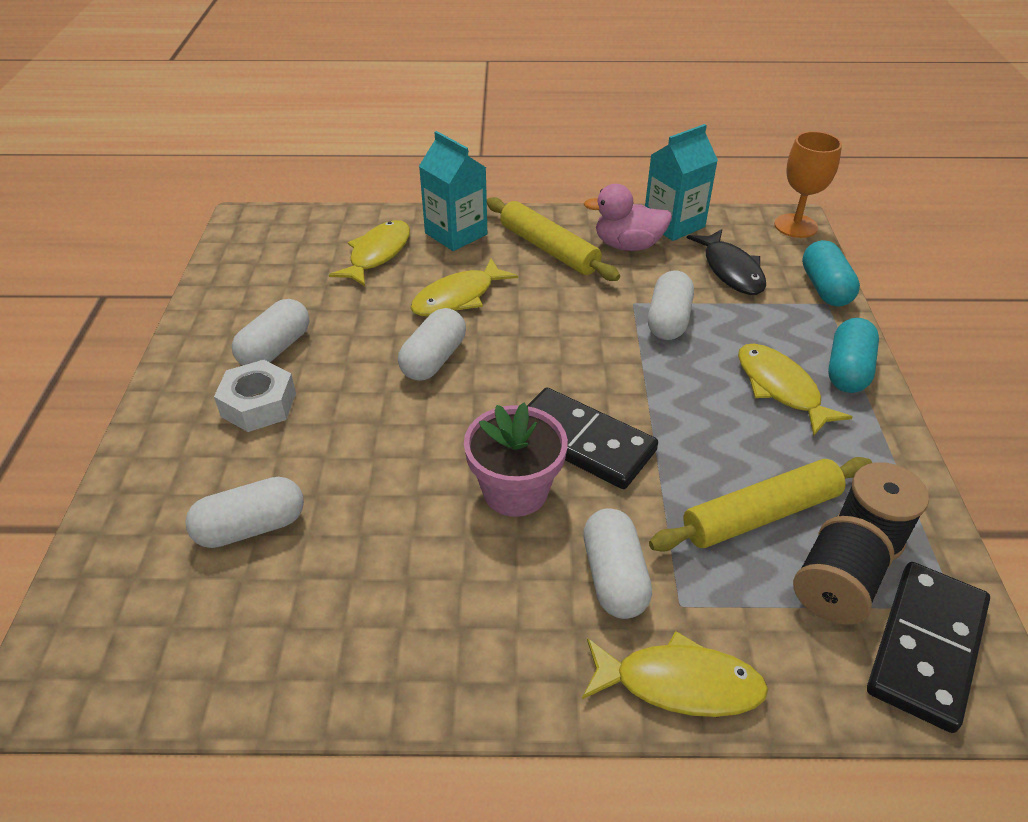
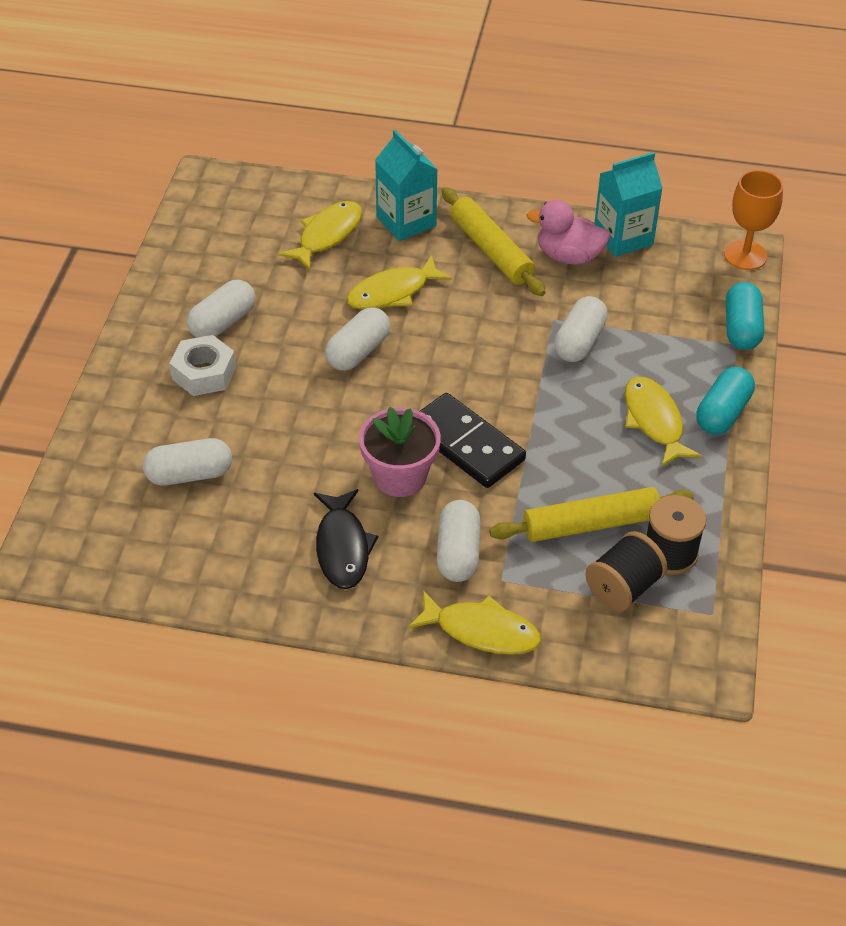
camera: 10 degrees right, 5 degrees up
(731, 270) = (659, 297): black fish -> black fish (342, 547)
(927, 647) = (674, 636): black domino -> none

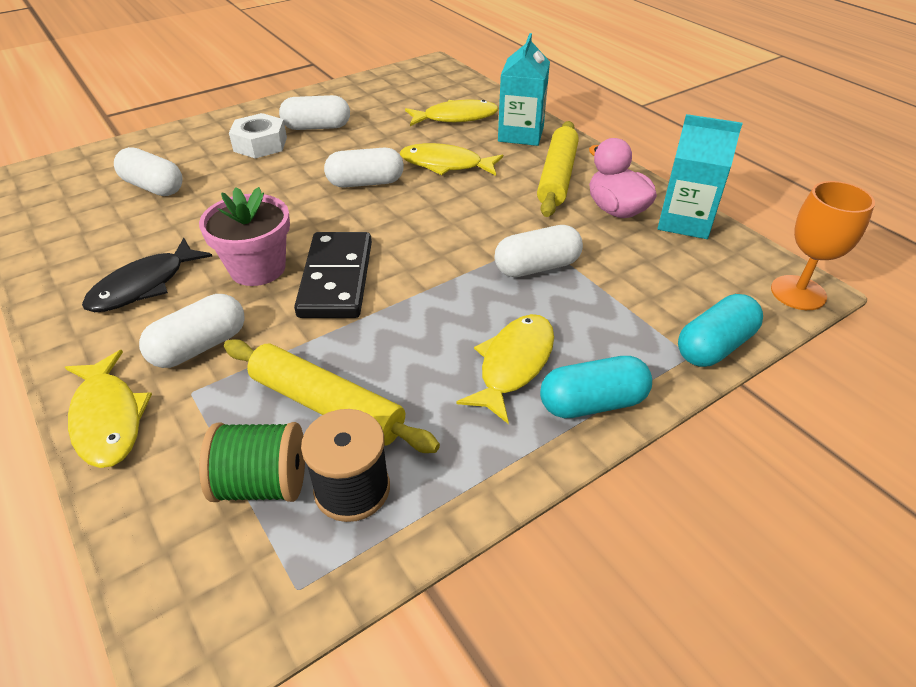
camera: 45 degrees right, 5 degrees down
(623, 588) = (262, 483): black spool -> green spool

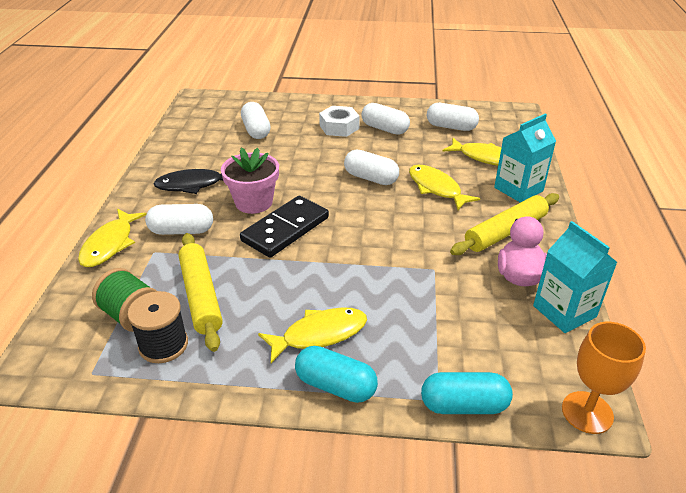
camera: 40 degrees right, 5 degrees down
(537, 267) = (410, 285): white capsule -> white capsule (451, 127)

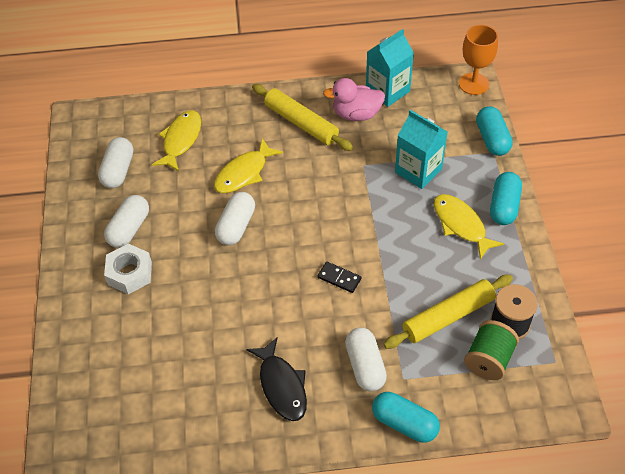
camera: 100 degrees left, 15 degrees up
(110, 244) = (404, 423): yellow fish -> turquoise capsule
(254, 202) = (302, 317): pink flower pot -> none
(256, 130) = (148, 359): white capsule -> none
(285, 229) = (339, 278): black domino -> black domino, size x0.48
(518, 189) = (233, 115): turquoise carton -> turquoise carton (418, 171)

